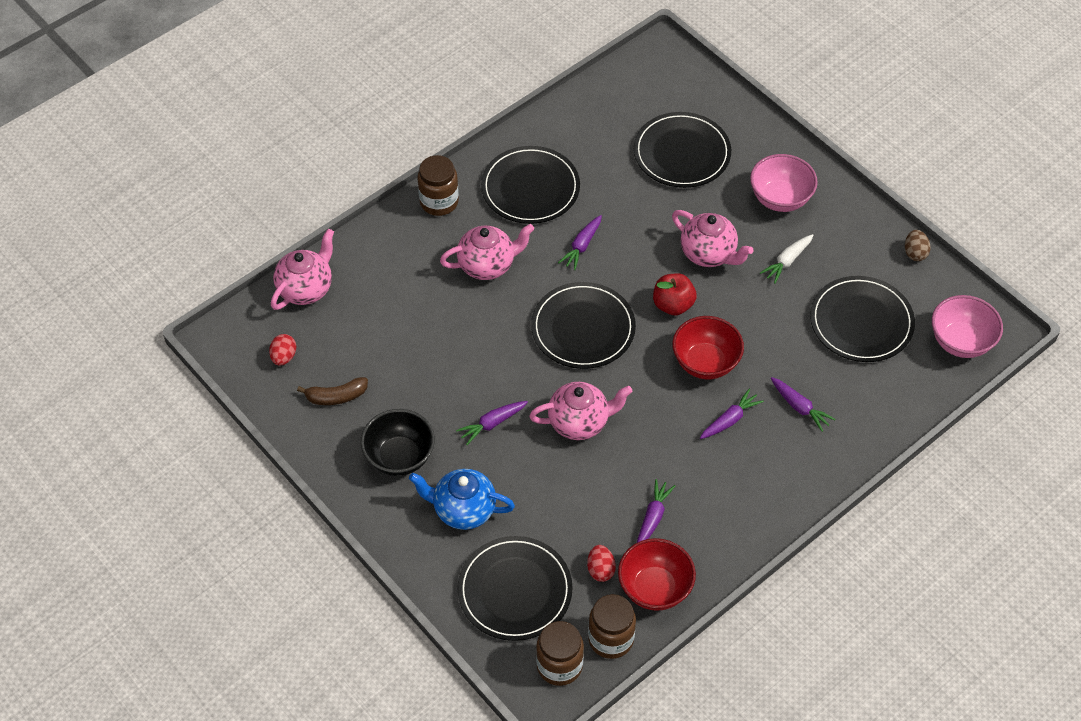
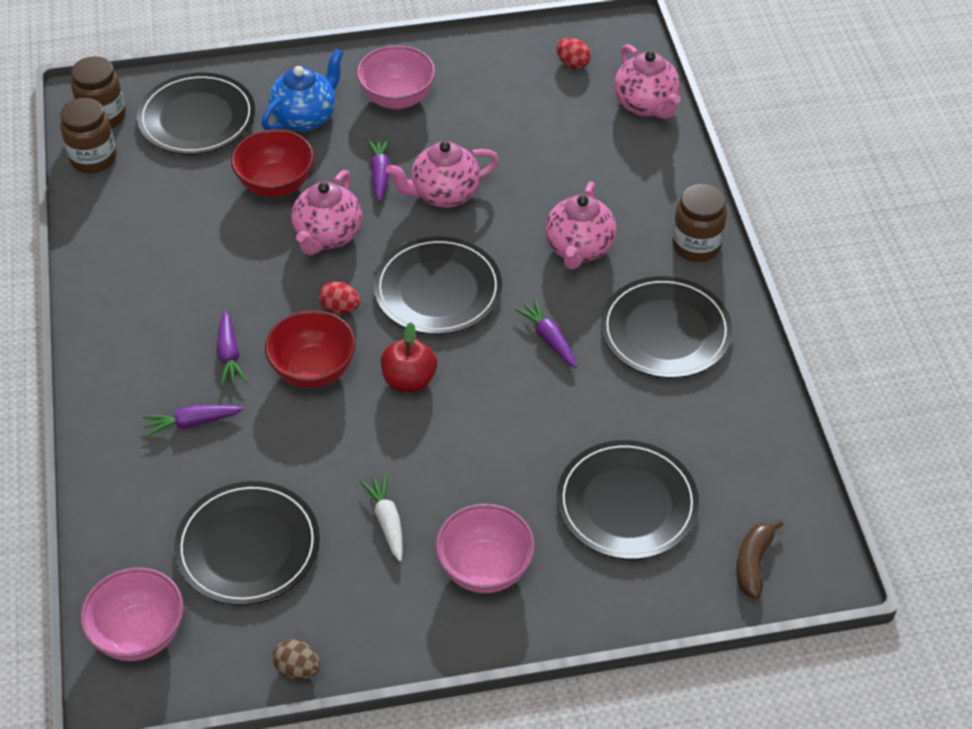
camera: 120 degrees right, 5 degrees down
(336, 396) = (499, 82): brown banana -> brown banana (753, 563)
(399, 457) = (397, 98): black bowl -> pink bowl
(600, 570) = (163, 181): red egg -> red egg (340, 308)
(653, 517) = (179, 242): purple carrot -> none
(654, 588) = (110, 209): red bowl -> red bowl (276, 184)
(708, 254) = (454, 449): pink teapot -> pink teapot (444, 194)

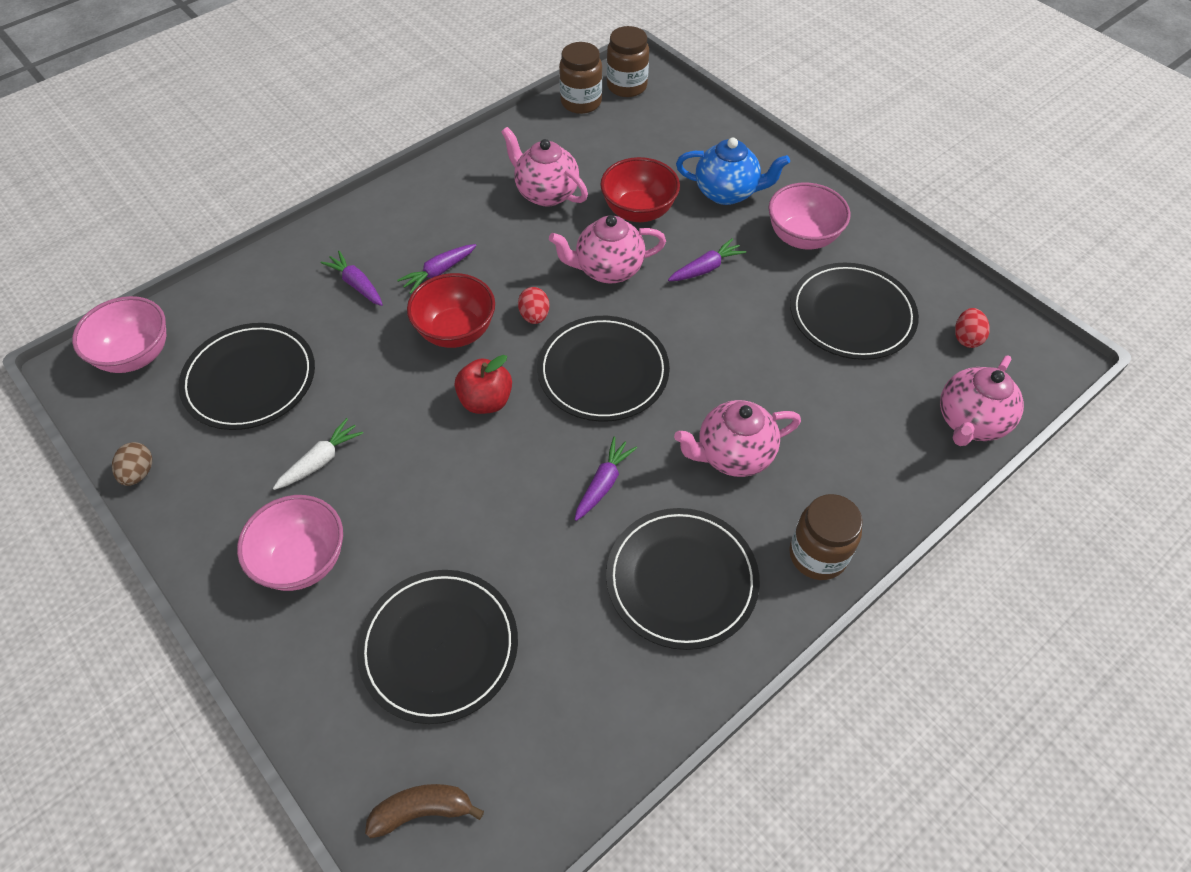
camera: 60 degrees right, 5 degrees up
(197, 118) = (669, 133): black plate -> black plate (852, 314)
(444, 194) = (718, 322): pink teapot -> pink teapot (546, 193)

